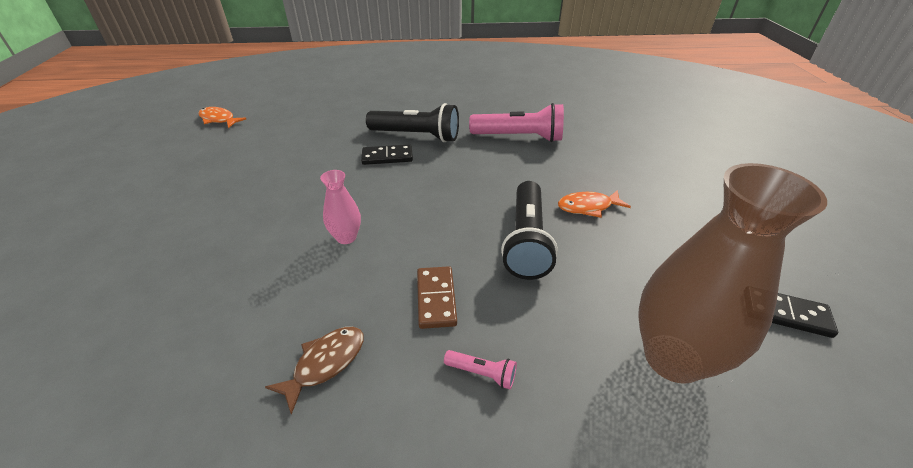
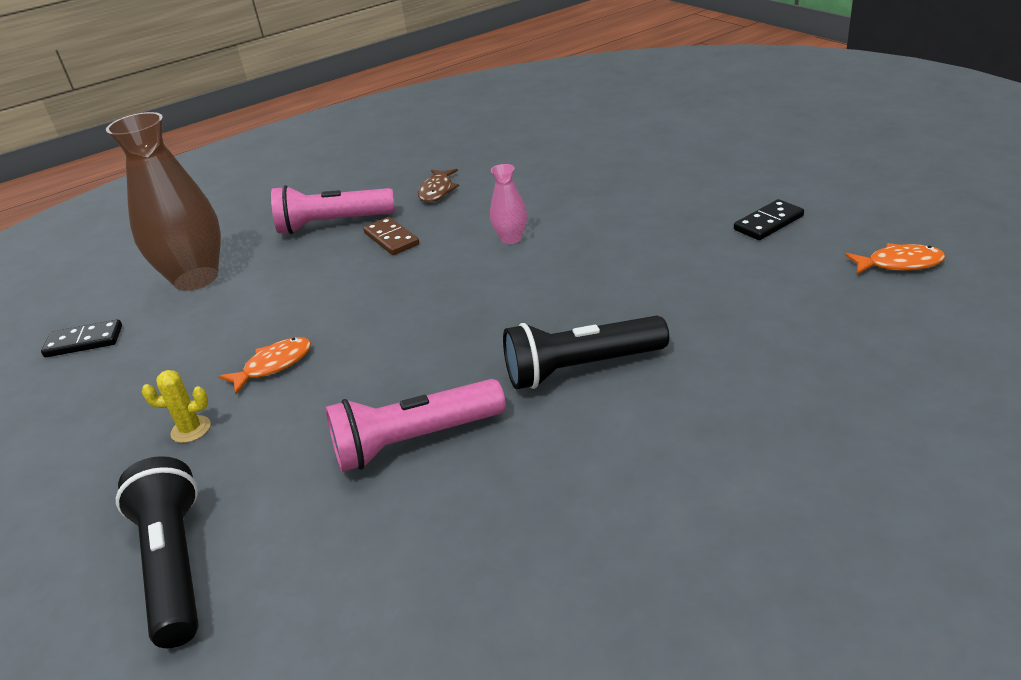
camera: 155 degrees right, 5 degrees down
(387, 157) = (578, 320): black domino -> black domino (768, 223)
(482, 373) = (332, 224): pink flashlight -> pink flashlight, size x2.33
(526, 241) = (335, 303): black flashlight -> black flashlight (175, 564)
(647, 187) = (191, 429): none -> yellow cactus

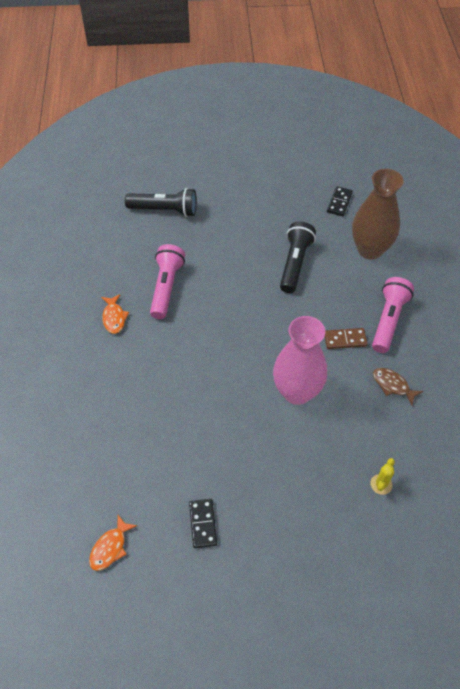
camera: 115 degrees right, 20 degrees up
(191, 429) = (236, 226): yellow cactus -> yellow cactus (381, 484)
(274, 365) = (259, 260): orange fish -> orange fish (114, 318)
(511, 239) = (297, 392): pink vase -> pink vase, size x2.17
(581, 368) = (159, 359): black flashlight -> black flashlight (295, 263)

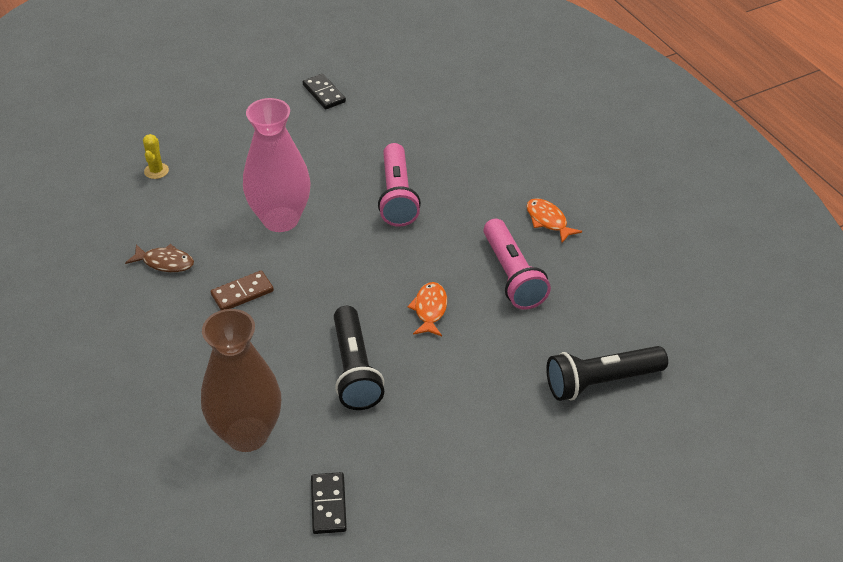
camera: 155 degrees right, 10 degrees down
(110, 547) = (397, 57): orange fish -> orange fish (430, 309)
(388, 320) = (189, 337): pink flashlight -> pink flashlight (397, 196)

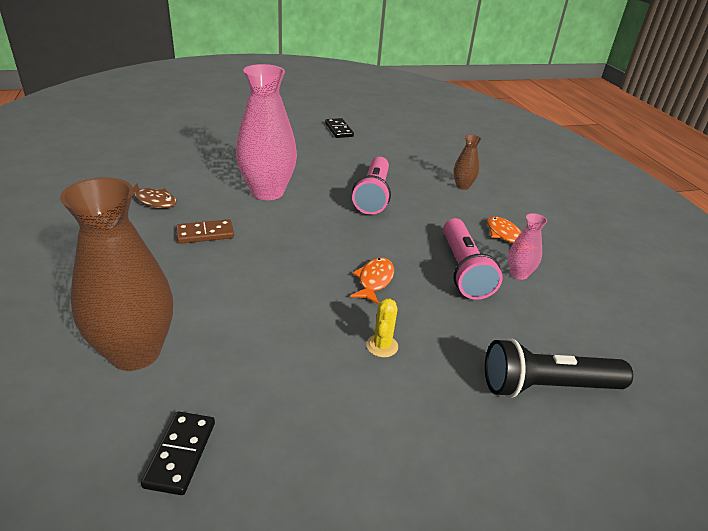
camera: 10 degrees right, 10 degrees down
(156, 171) = (187, 147): yellow cactus -> yellow cactus (382, 346)
(355, 370) = (278, 316): black flashlight -> none
(492, 157) = (462, 186): none -> brown vase
(566, 268) = (519, 274): none -> pink vase

